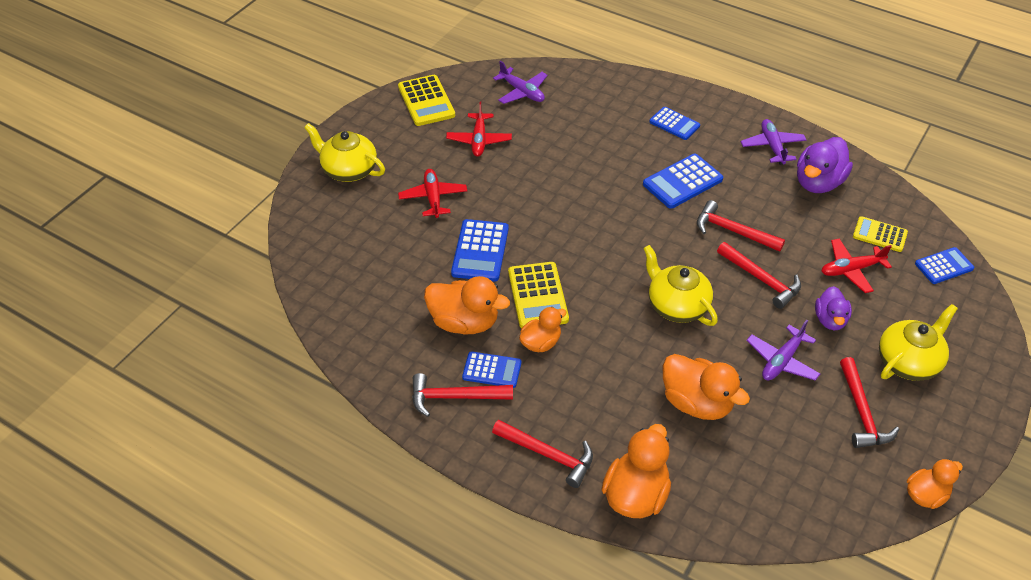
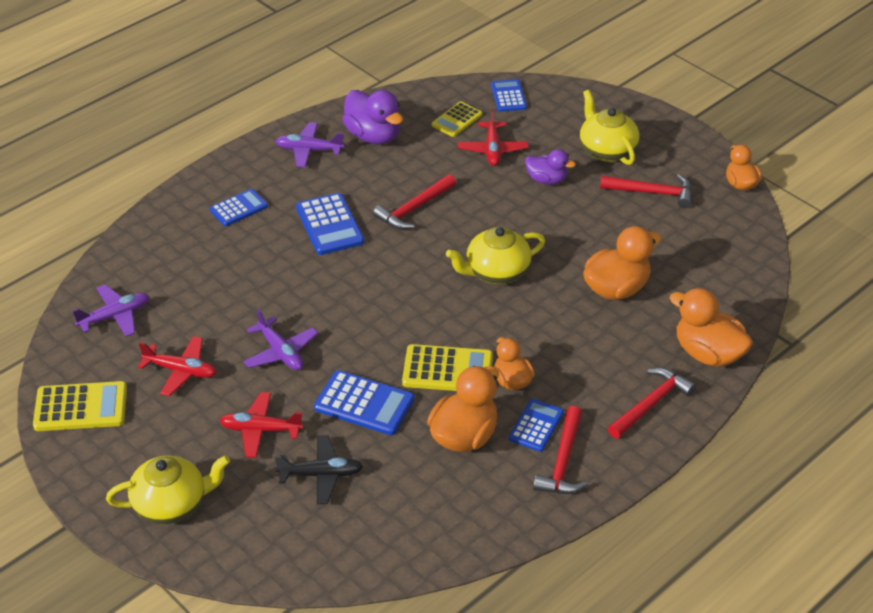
camera: 75 degrees left, 5 degrees down
(348, 170) = (171, 504): yellow teapot -> yellow teapot turned 150 degrees counterclockwise
(397, 242) = (321, 475): none -> black plane
(761, 279) = (483, 208): red hammer -> none
(782, 361) = (584, 222): purple plane -> purple plane (280, 352)

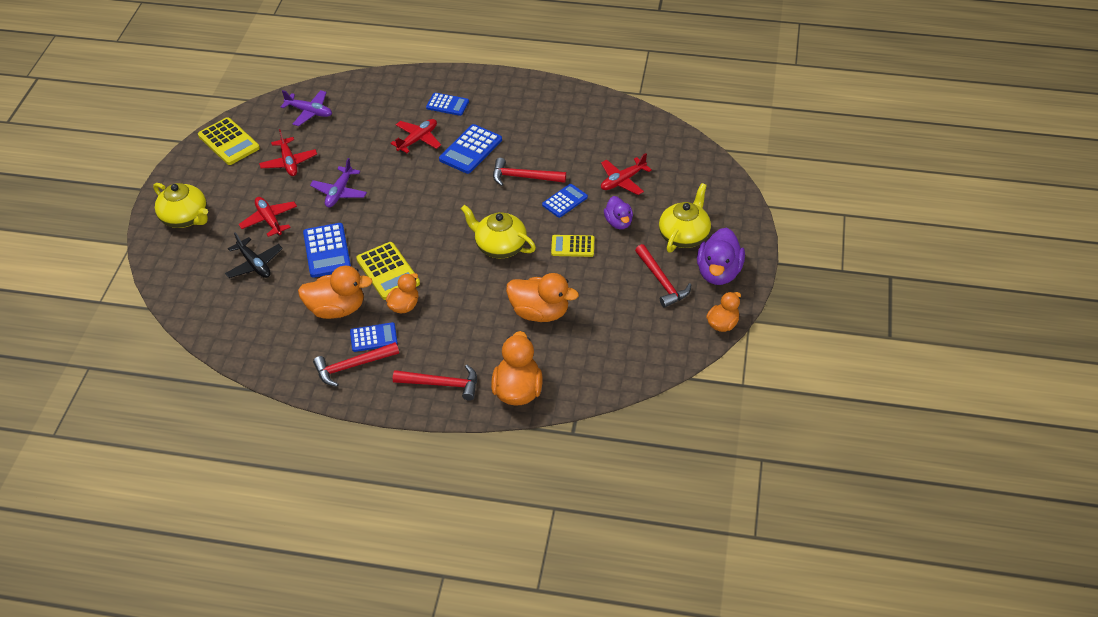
camera: 55 degrees right, 5 degrees up
(267, 255) = (418, 139): none -> red plane
(309, 150) = (532, 102): purple plane -> none
(374, 136) = (577, 121): purple duck -> purple duck (718, 272)
(457, 120) = (636, 148): yellow calculator -> yellow calculator (572, 246)
(508, 96) = (689, 158): blue calculator -> blue calculator (564, 201)

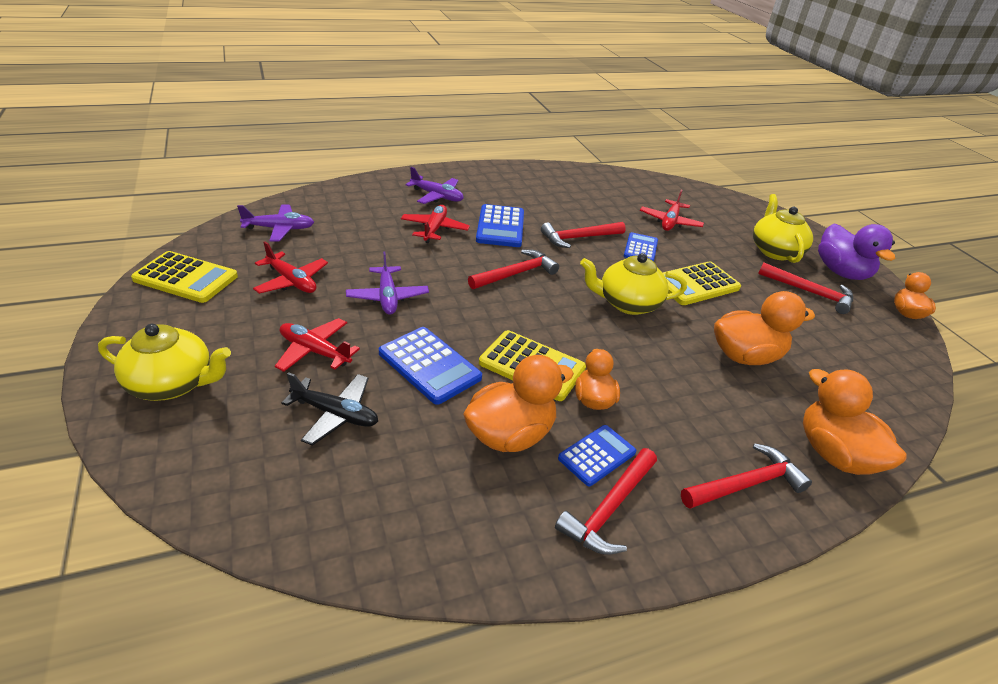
camera: 35 degrees left, 10 degrees down
(442, 197) = (516, 274): none -> red hammer
(447, 104) = (437, 196): blue calculator -> purple plane
(572, 246) = (696, 284): yellow calculator -> yellow calculator, size x1.52
(618, 222) = (709, 254): purple duck -> none

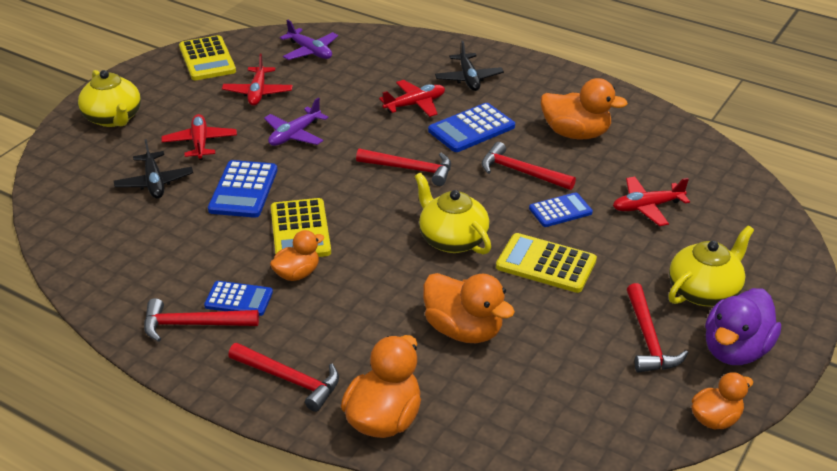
camera: 55 degrees right, 0 degrees up
(437, 196) = (468, 78): purple plane -> black plane
(510, 435) = (215, 255): orange duck -> orange duck (576, 133)

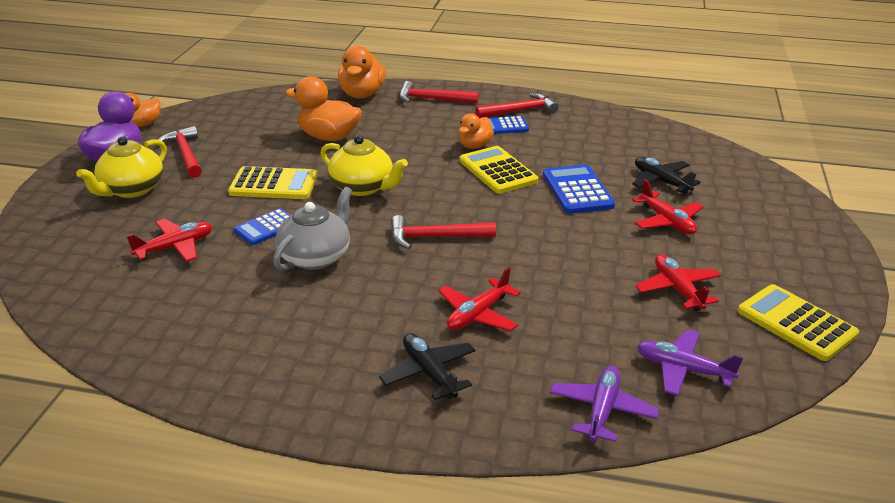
camera: 160 degrees right, 5 degrees down
(113, 118) = (784, 227): yellow teapot -> none
(294, 135) = (583, 248): purple plane -> purple plane (602, 410)
(471, 129) = (391, 296): blue calculator -> none
(521, 172) = (316, 257): red hammer -> grey teapot
(576, 133) = (259, 316): orange duck -> none

